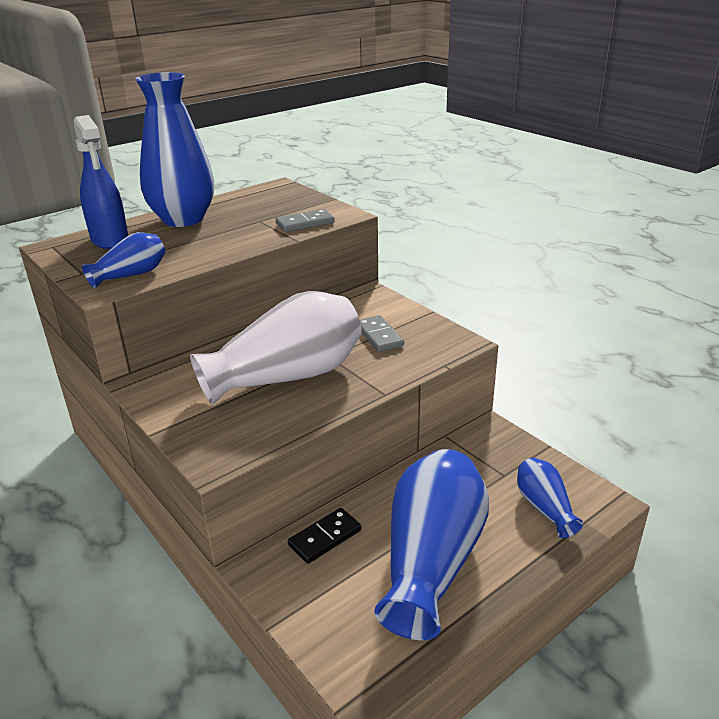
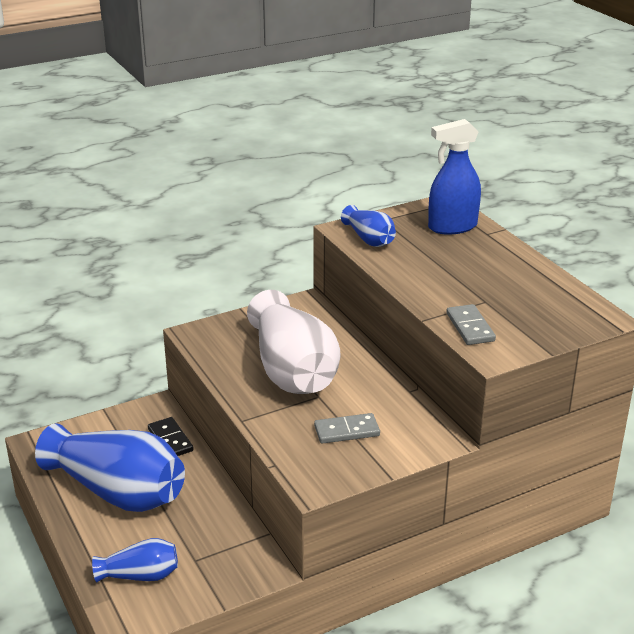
camera: 100 degrees right, 0 degrees up
(183, 219) = (498, 260): blue vase -> none

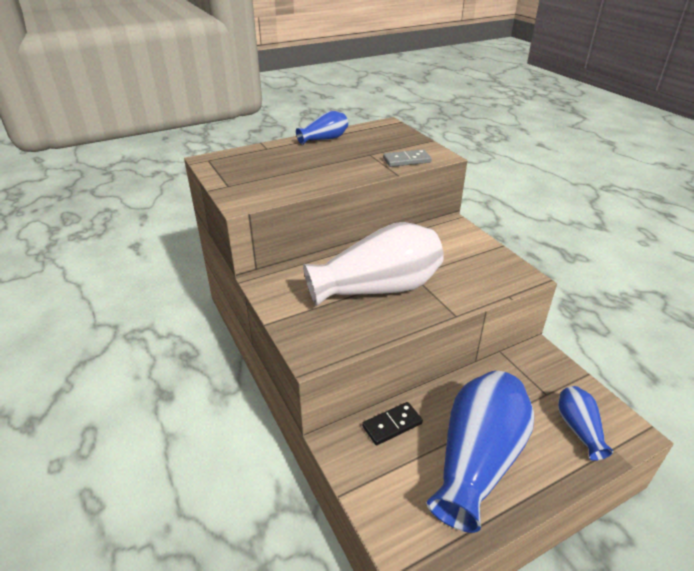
camera: 90 degrees left, 5 degrees up
(347, 431) = (456, 262): grey domino -> none
(369, 239) = (265, 192): blue vase -> blue vase (324, 139)
(452, 227) = (252, 159): blue spray bottle -> none

